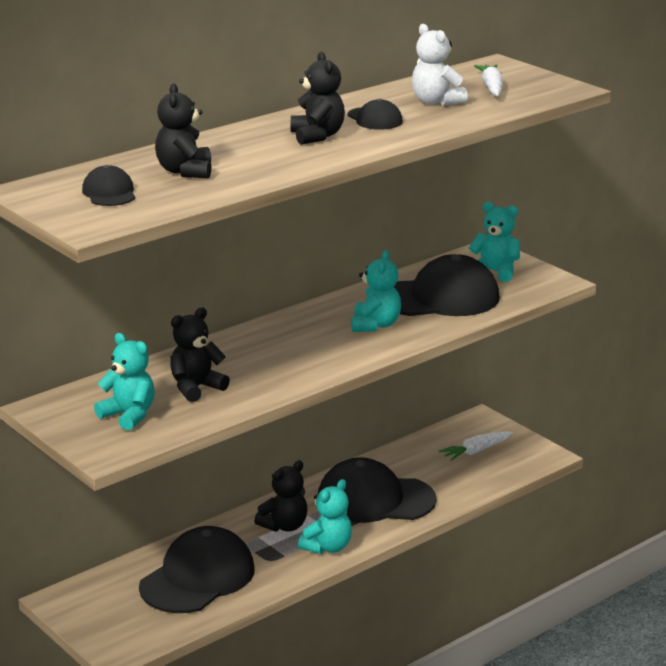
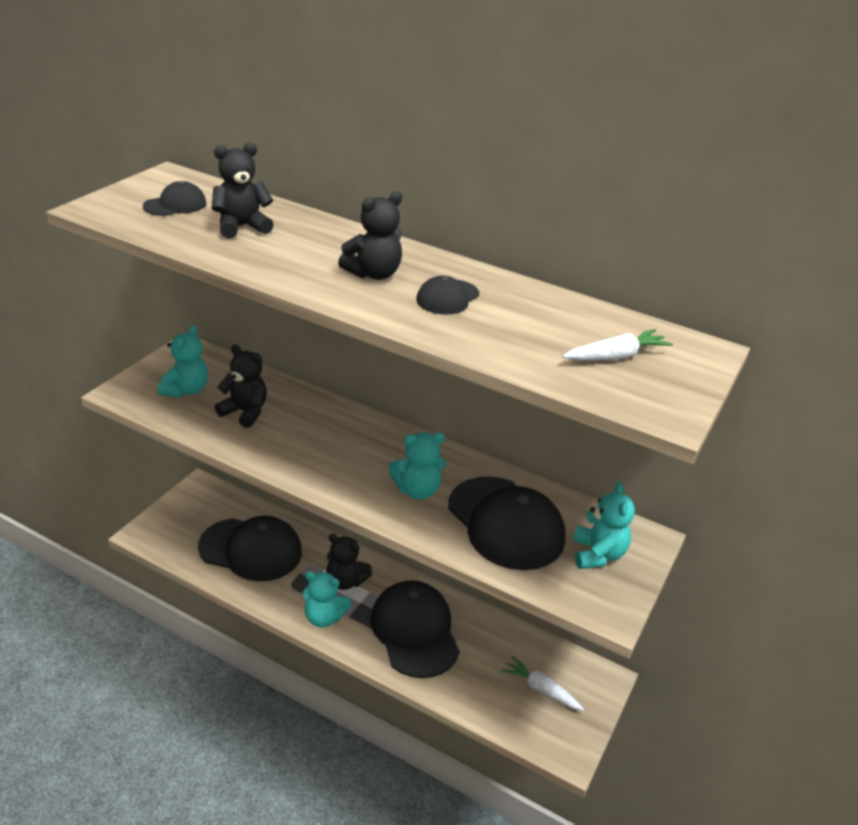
camera: 65 degrees right, 10 degrees up
(436, 102) = (533, 326): white teddy bear -> none

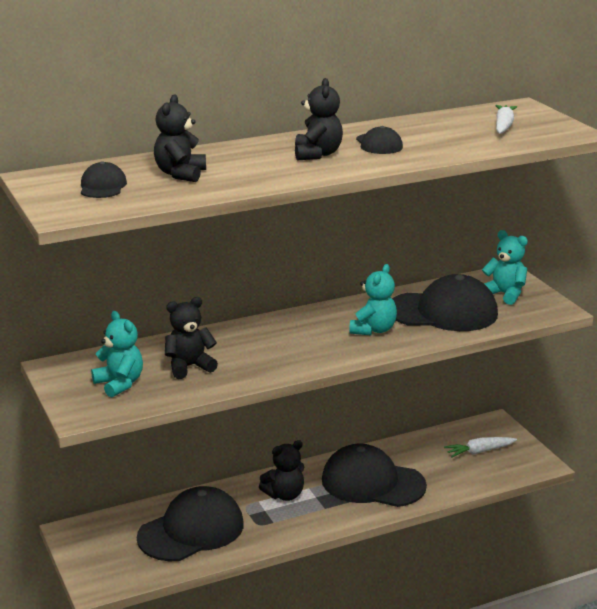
camera: 50 degrees left, 10 degrees down
(324, 617) = (313, 520): turquoise teddy bear -> none

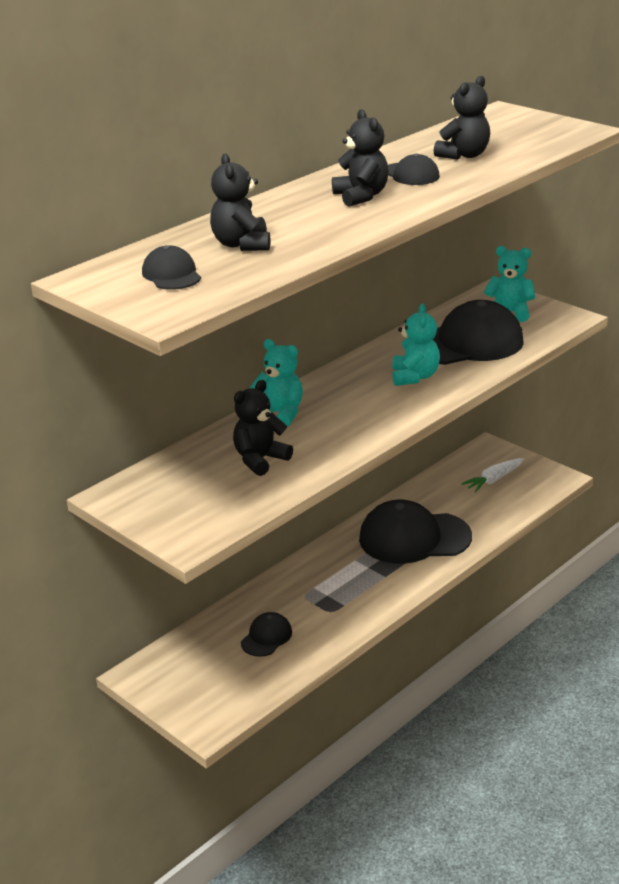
camera: 20 degrees left, 5 degrees up
(119, 384) = (201, 496): turquoise teddy bear -> turquoise teddy bear (280, 414)
(191, 530) = (266, 637): black cap -> black cap, size x0.48
(284, 495) = (336, 574): black teddy bear -> black teddy bear (464, 155)
(503, 126) = (509, 134): white carrot -> none

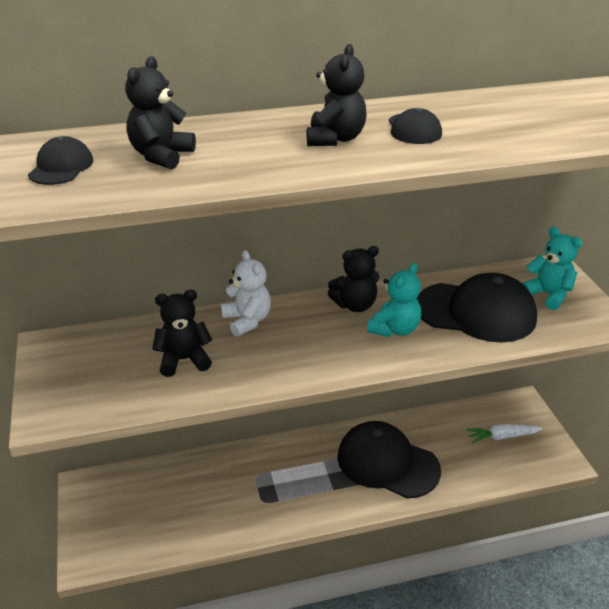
camera: 30 degrees right, 5 degrees up
(266, 637) = (196, 500): black cap -> none
(280, 414) = (247, 321): turquoise teddy bear -> white teddy bear
(464, 155) = (494, 123): black teddy bear -> black teddy bear (355, 305)

